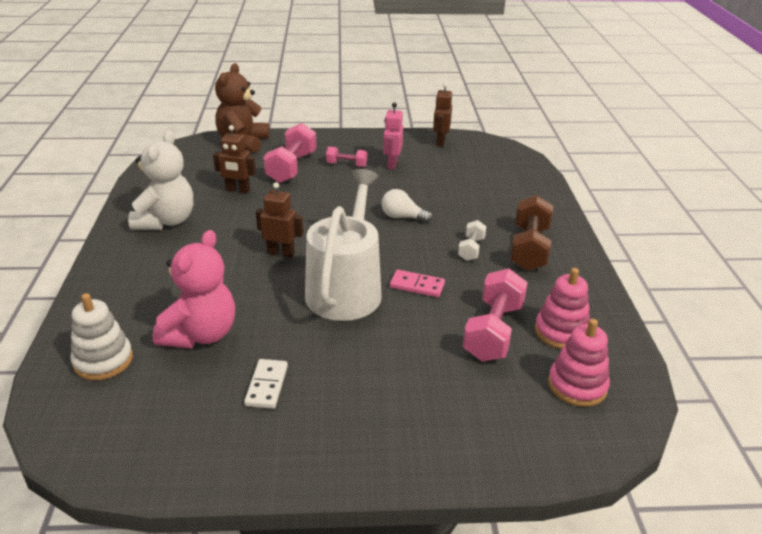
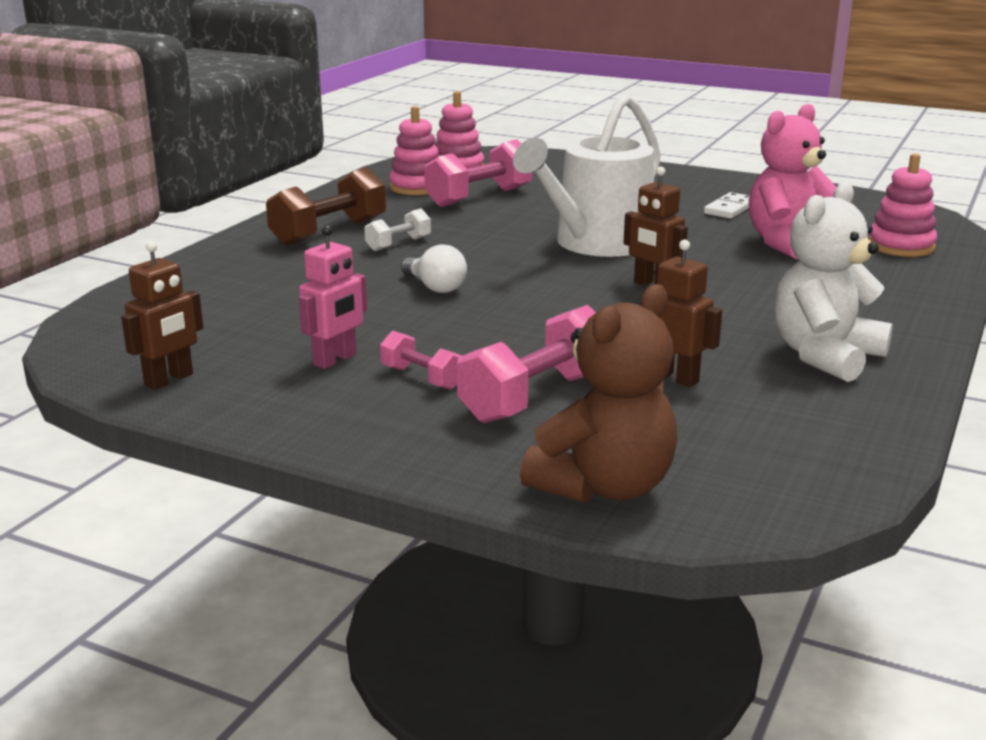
camera: 150 degrees left, 10 degrees down
(103, 360) = (901, 246): white stacking toy -> pink stacking toy
(417, 285) = (510, 232): pink domino -> none

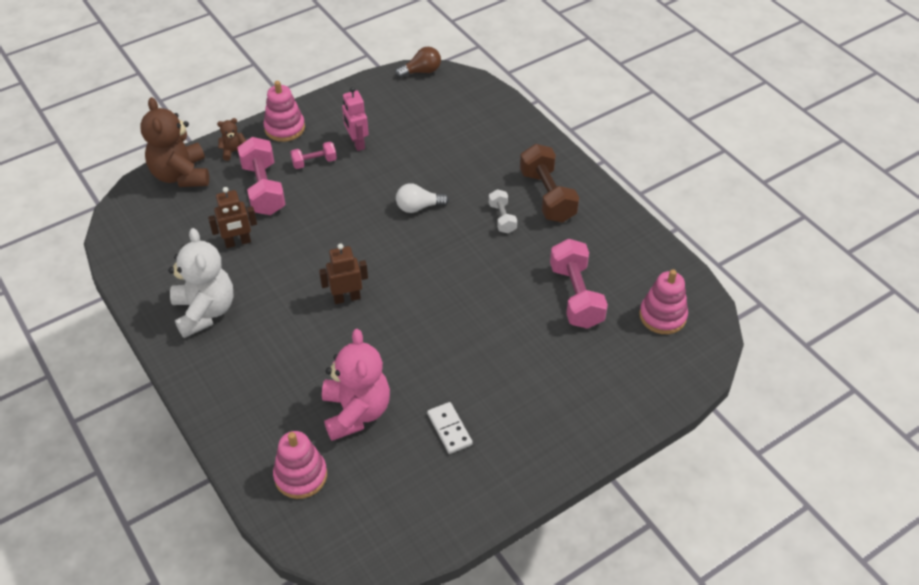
camera: 120 degrees right, 25 degrees up
(79, 362) = (421, 71): none -> brown light bulb
(169, 380) = (379, 92): brown robot -> none
(417, 187) = (623, 272): pink stacking toy -> pink stacking toy (285, 128)
(476, 458) = (233, 151): none -> brown teddy bear
(596, 244) = (434, 310): white watering can -> none

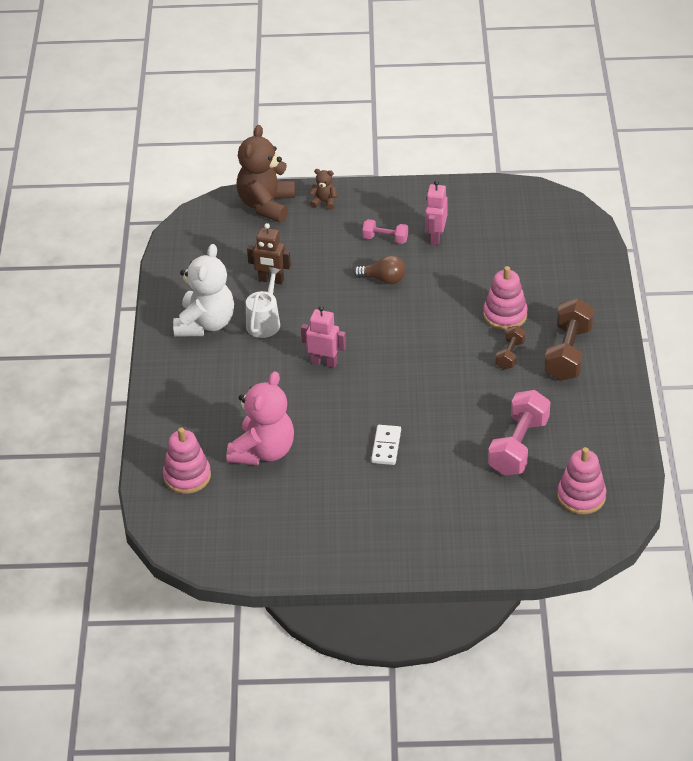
camera: 35 degrees right, 5 degrees down
(261, 284) = (264, 322): none -> white watering can
(263, 189) = (325, 244): pink dumbbell -> none
(285, 128) = (383, 198): pink stacking toy -> pink stacking toy (505, 315)
(346, 298) = (324, 362): brown robot -> pink robot
(418, 207) = (444, 314): white light bulb -> none
(421, 71) = (548, 194): brown light bulb -> brown light bulb (383, 279)
(449, 429) = (325, 497): white domino -> white domino (386, 446)
(502, 218) = (510, 355): white dumbbell -> brown dumbbell

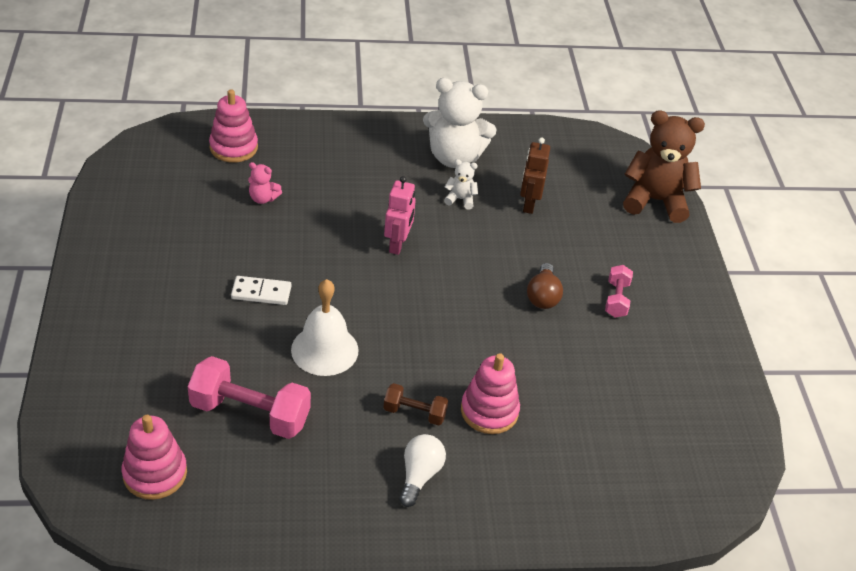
camera: 80 degrees right, 0 degrees up
(263, 451) = (263, 198): pink teddy bear -> pink teddy bear, size x0.45
(264, 322) = (460, 199): white watering can -> white teddy bear
(324, 202) = (672, 247): brown teddy bear -> none
(435, 237) = (630, 347): pink robot -> none
(449, 405) = (324, 350): none -> white bell
(568, 353) = (419, 476): brown dumbbell -> white light bulb

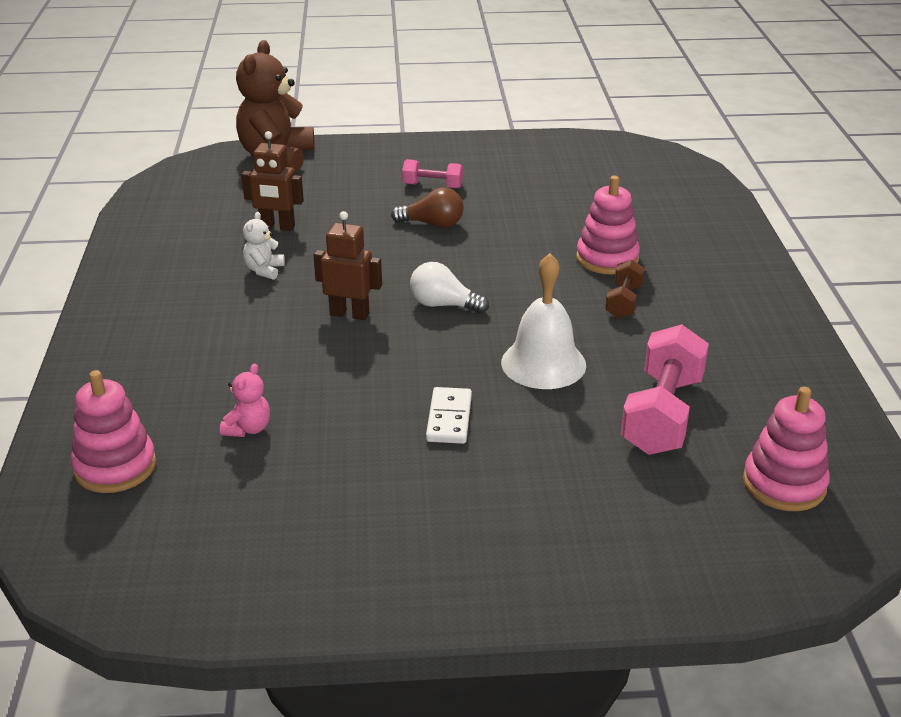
camera: 85 degrees left, 10 degrees down
(398, 244) = (349, 314): pink robot -> brown robot
(419, 476) = (707, 299): white light bulb -> white light bulb (443, 305)
(454, 157) = (178, 273): white teddy bear -> none

